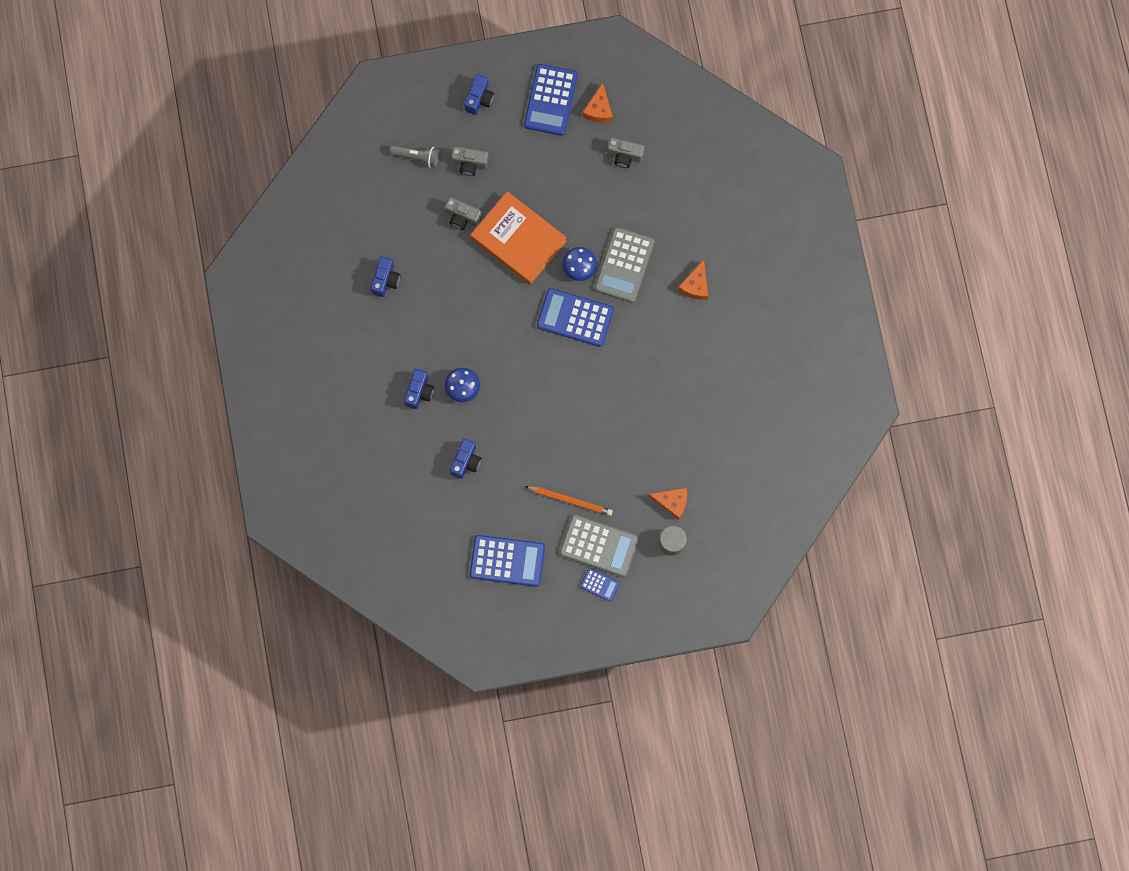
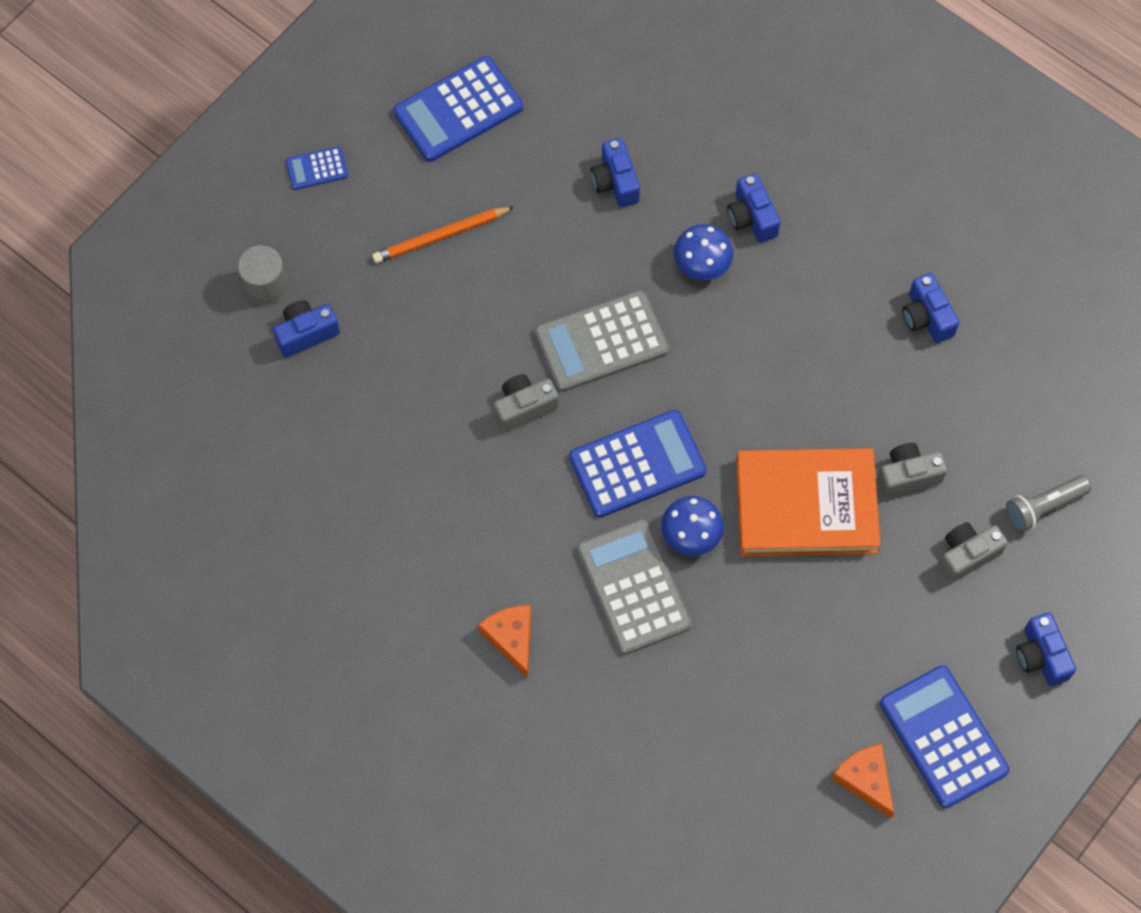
camera: 140 degrees right, 10 degrees down
(599, 546) = (357, 211): grey calculator -> grey calculator (601, 342)
(624, 156) = (769, 741): grey camera -> grey camera (524, 407)
(672, 502) = (306, 333): orange cheese -> blue camera

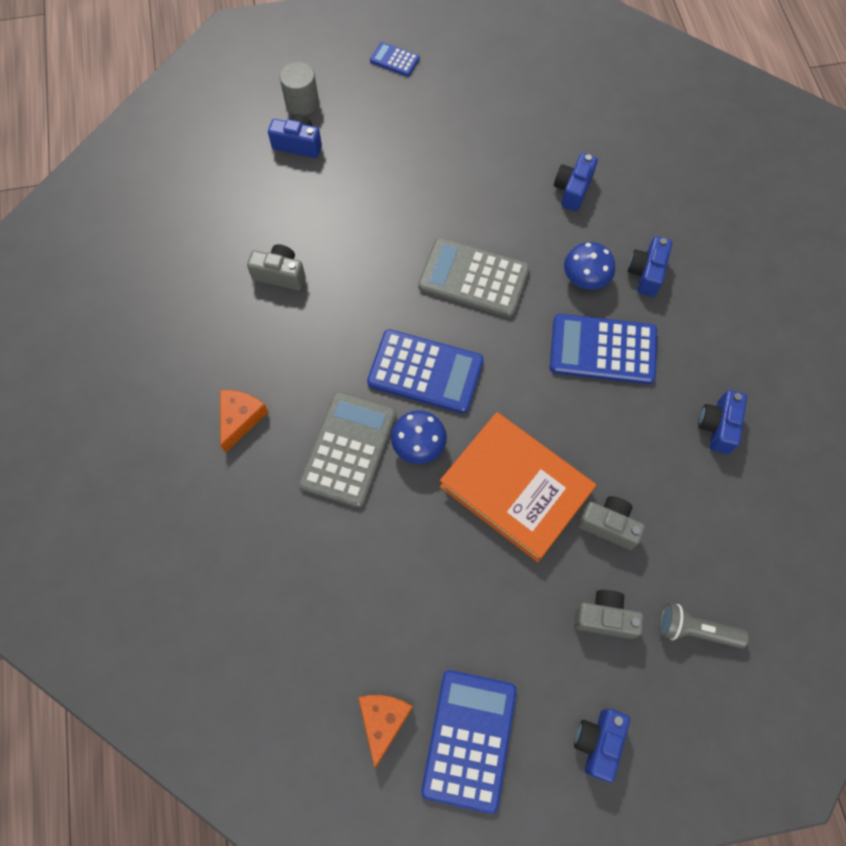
camera: 40 degrees right, 0 degrees up
(441, 236) = (432, 146): orange pencil -> none
(458, 110) = (511, 83): blue calculator -> blue calculator (602, 349)
(524, 407) = (386, 282): grey camera -> grey camera (280, 274)

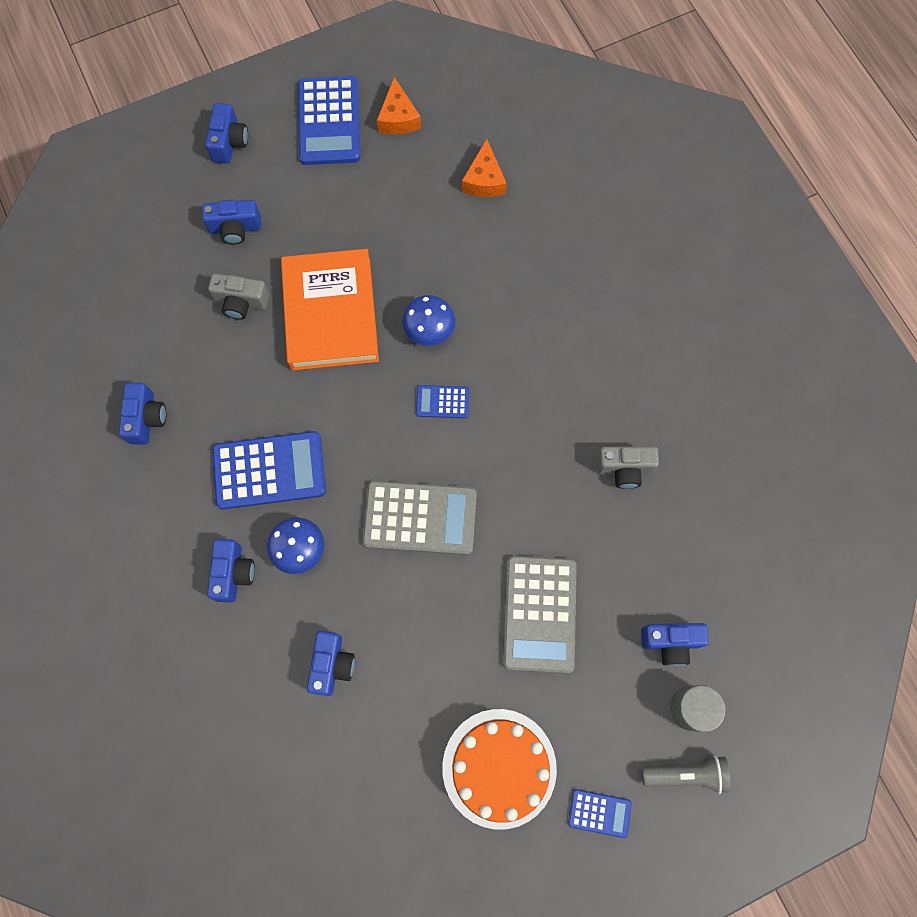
camera: 165 degrees right, 5 degrees up
(240, 419) = (602, 313): orange cheese -> orange cheese (484, 180)
(348, 449) = (492, 311): grey calculator -> grey calculator (539, 613)
(425, 372) = (442, 402): blue calculator -> blue calculator, size x0.49
(458, 99) = (499, 768): none -> orange cake
(515, 488) = (331, 313): orange book -> orange book turned 60 degrees clockwise
(604, 617) = (235, 229): grey camera -> blue camera
(695, 630) = (158, 237): grey flashlight -> grey flashlight (686, 774)

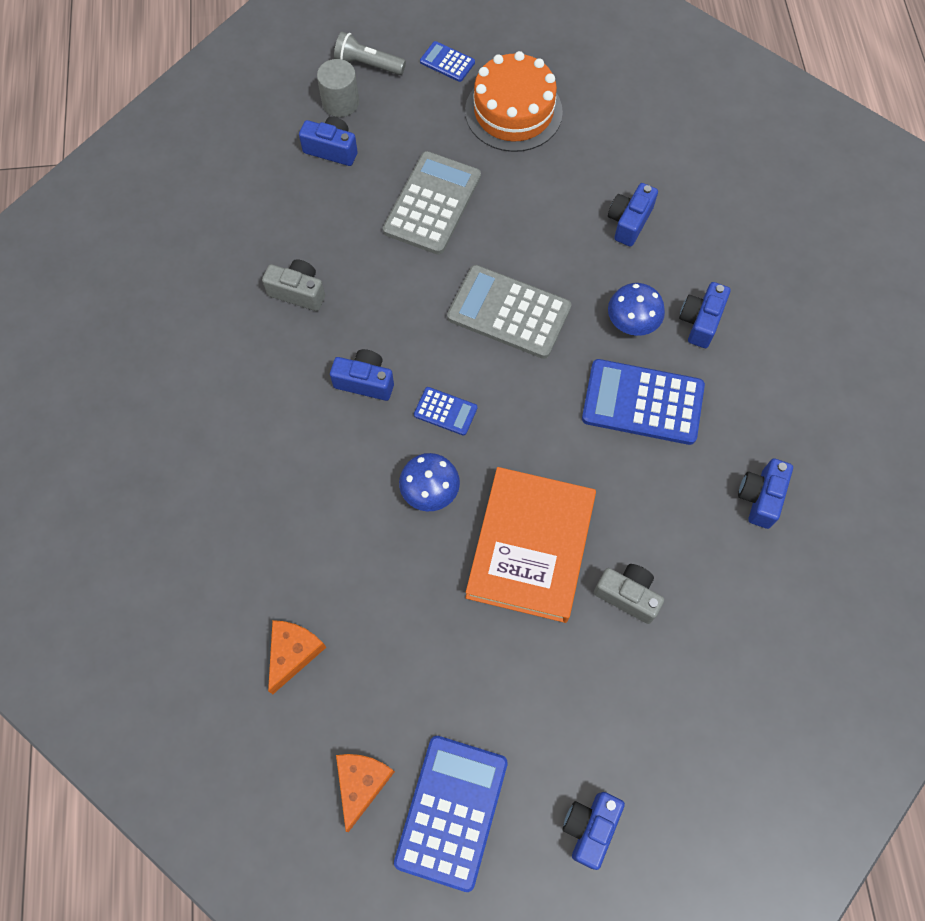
camera: 160 degrees left, 5 degrees down
(235, 229) = (612, 695): blue camera -> blue camera (365, 381)

